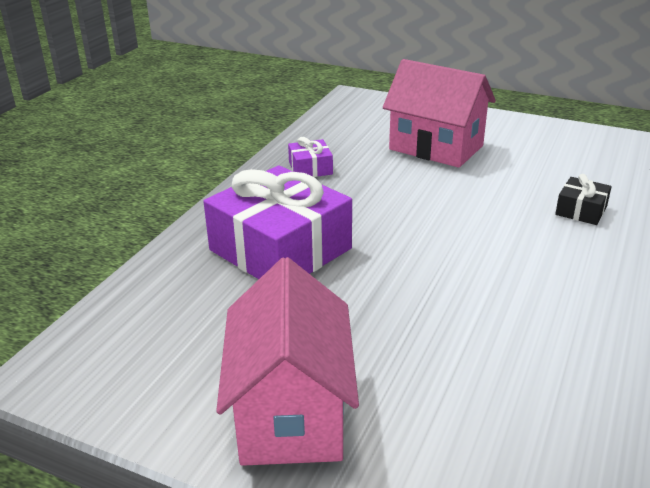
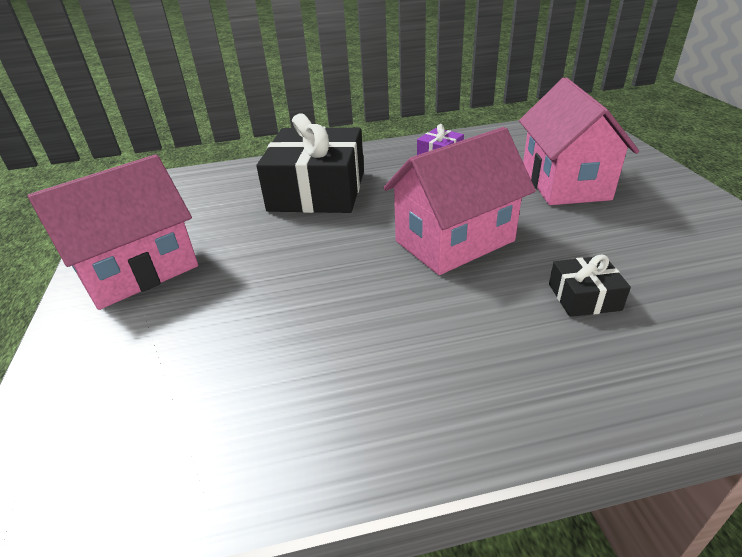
camera: 55 degrees right, 5 degrees up
(280, 249) = (317, 190): purple gift -> black gift
(460, 223) = (454, 241): none -> pink house

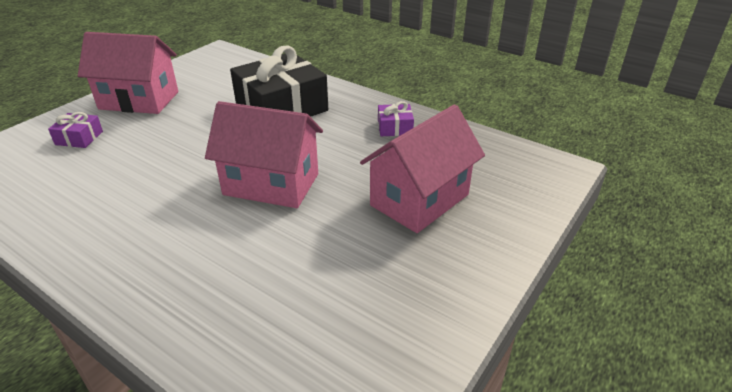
camera: 45 degrees right, 0 degrees up
(148, 348) = (79, 138): none -> purple gift
(584, 297) = (250, 263): black gift -> none

